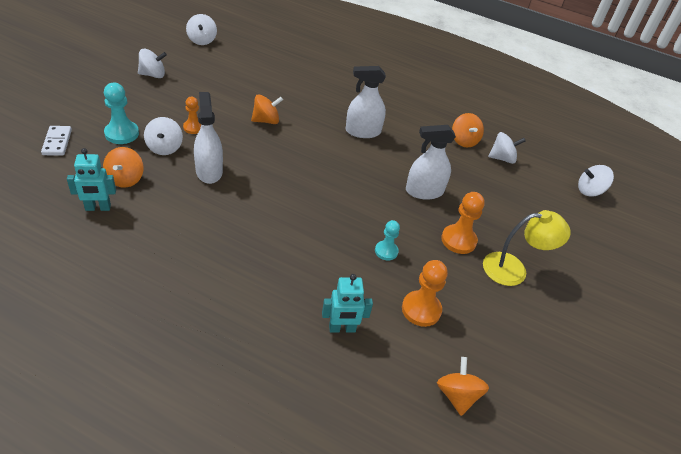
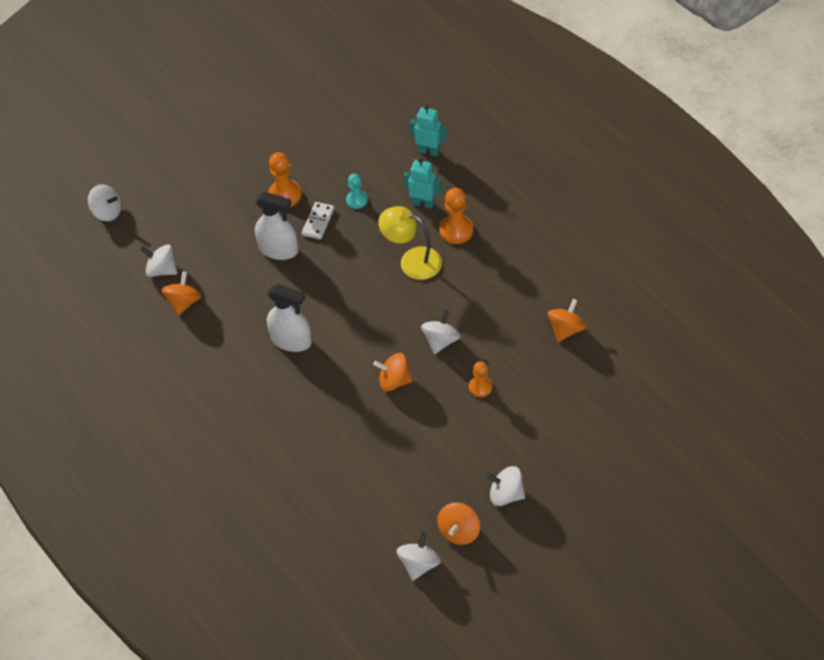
camera: 145 degrees left, 10 degrees up
(57, 142) = (629, 395): white domino -> white domino (318, 222)
(98, 208) = (595, 301): turquoise robot -> turquoise robot (423, 203)
(122, 133) = (560, 394): turquoise pawn -> none
(164, 148) = (519, 363): white spinning top -> white spinning top (441, 341)
(209, 171) = (482, 321): white spray bottle -> none
(421, 309) = (360, 149): orange pawn -> orange pawn (456, 230)
(457, 395) = (374, 93): orange spinning top -> orange spinning top (459, 531)
(513, 269) = (258, 160): yellow lamp -> yellow lamp (412, 261)

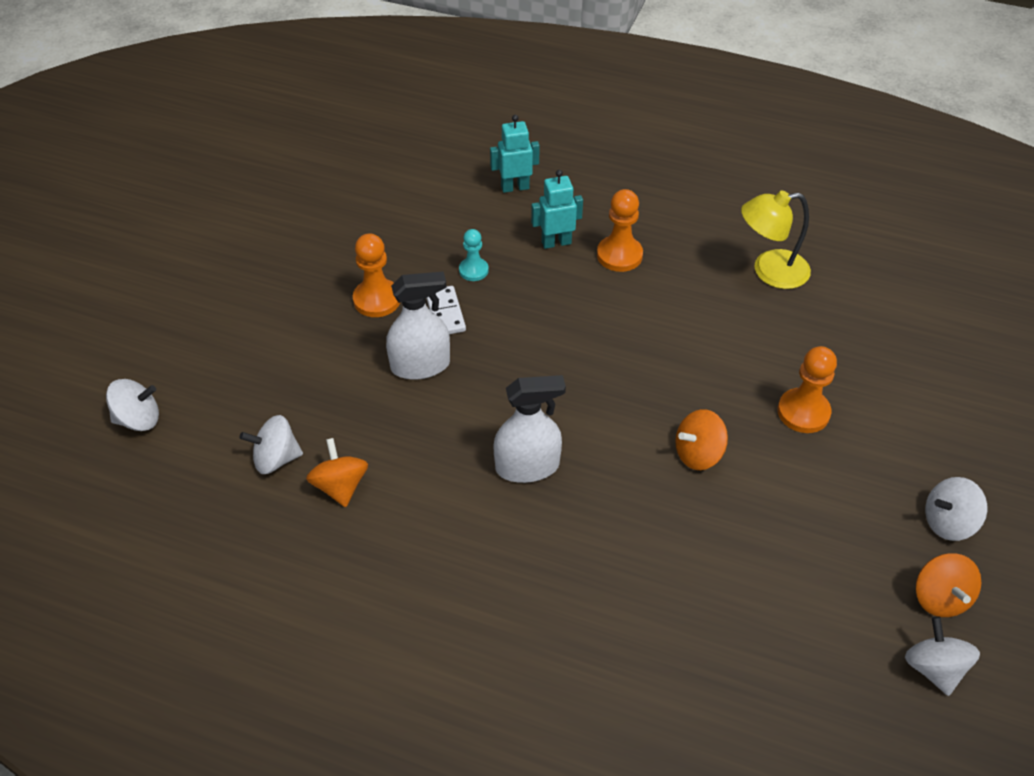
camera: 35 degrees left, 5 degrees down
(412, 261) = (598, 308): yellow lamp -> yellow lamp (769, 271)
(441, 341) = (711, 381): white spinning top -> none
(480, 387) = (803, 412): orange pawn -> orange pawn, size x1.56
(565, 329) = (835, 306): orange spinning top -> none

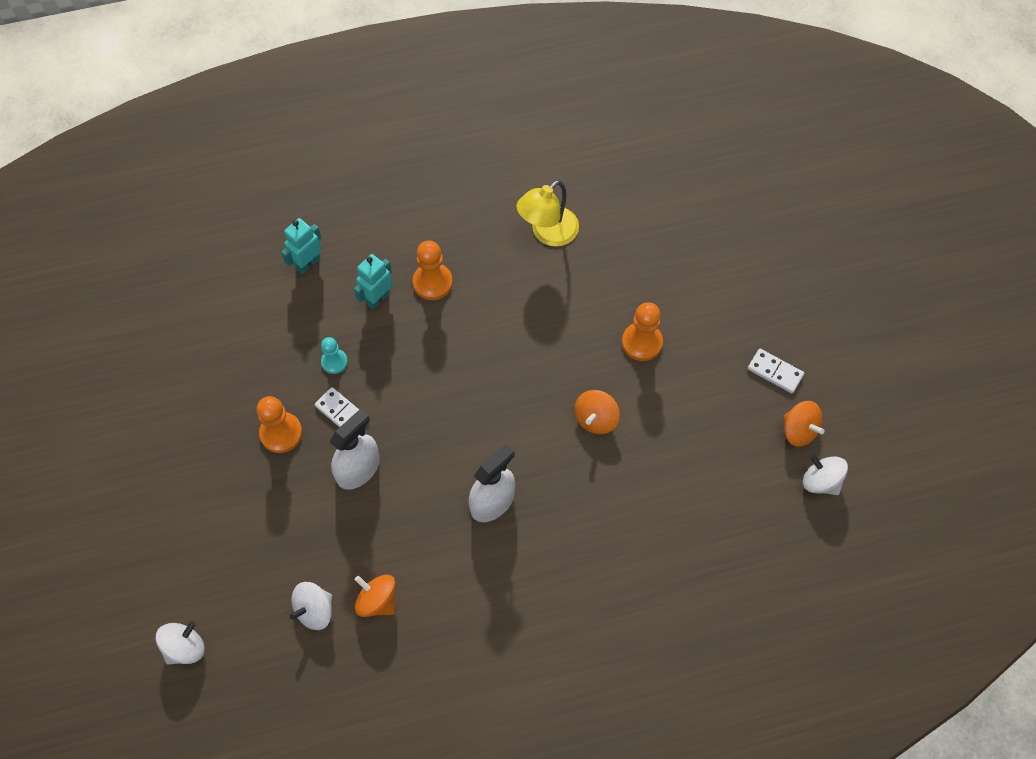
camera: 35 degrees left, 15 degrees up
(948, 522) = (775, 372): white spinning top -> white domino

